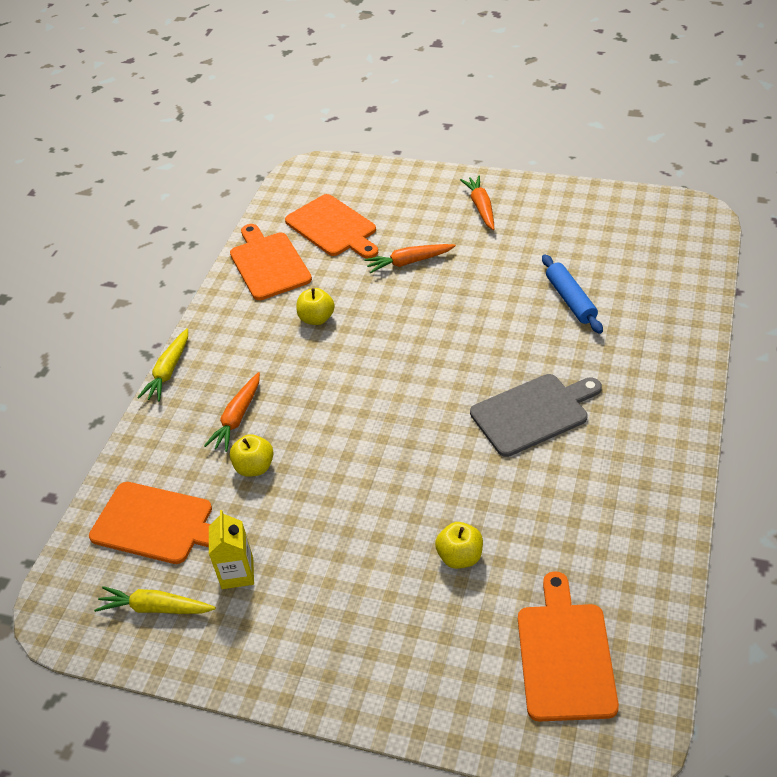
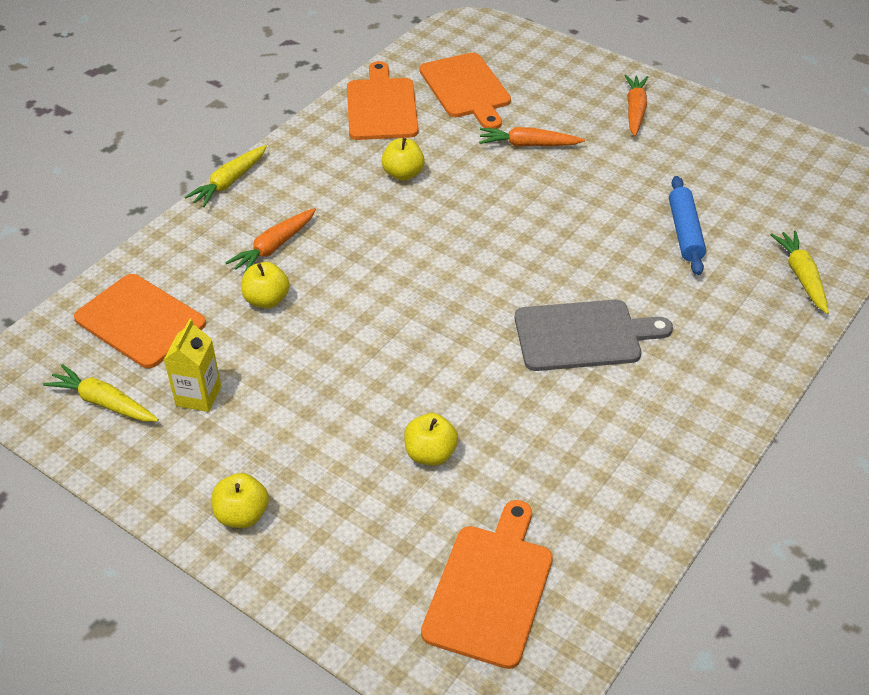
camera: 15 degrees right, 0 degrees up
(328, 666) = (242, 515): none -> yellow apple
(677, 309) = (801, 276): none -> yellow carrot

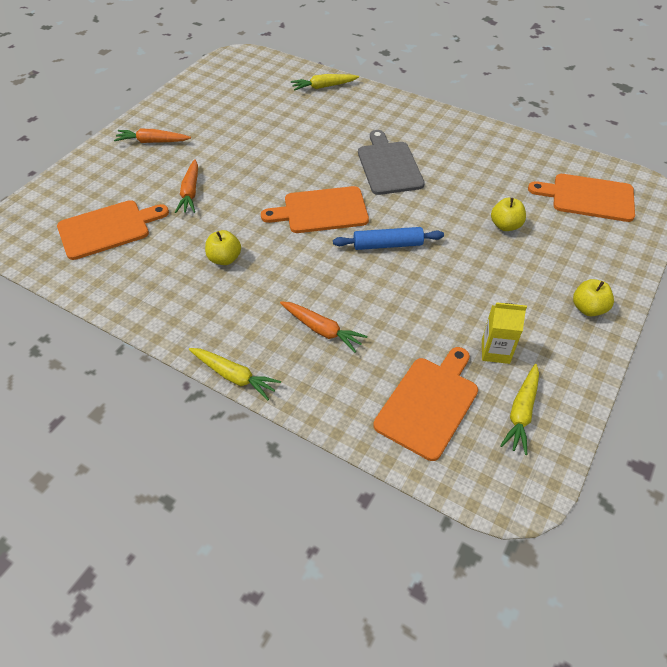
camera: 95 degrees left, 5 degrees up
(267, 300) = (385, 325): yellow apple -> none
(381, 106) = (126, 280): orange cutting board -> orange cutting board (321, 211)
(685, 232) = (287, 125): blue rolling pin -> blue rolling pin (387, 245)

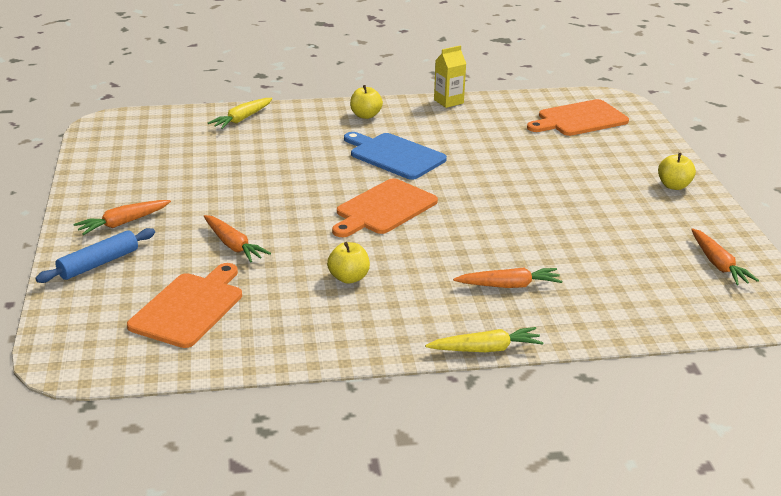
camera: 40 degrees left, 20 degrees down
(387, 245) = (476, 208): blue rolling pin -> blue rolling pin (98, 263)
(389, 166) = (394, 155): grey cutting board -> blue cutting board
(429, 403) = (654, 290): orange cutting board -> none
(495, 351) = (651, 238): yellow carton -> yellow carton (448, 101)
(505, 225) = (547, 160): yellow apple -> yellow apple (365, 115)
(521, 413) = (718, 264): yellow carrot -> orange carrot

